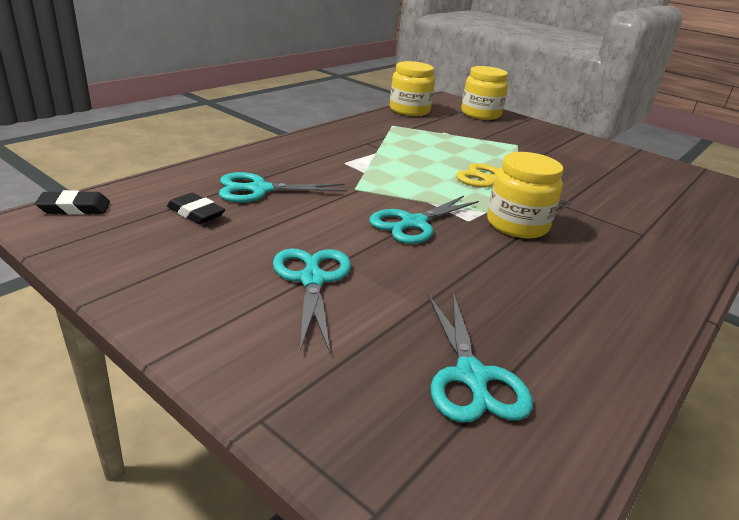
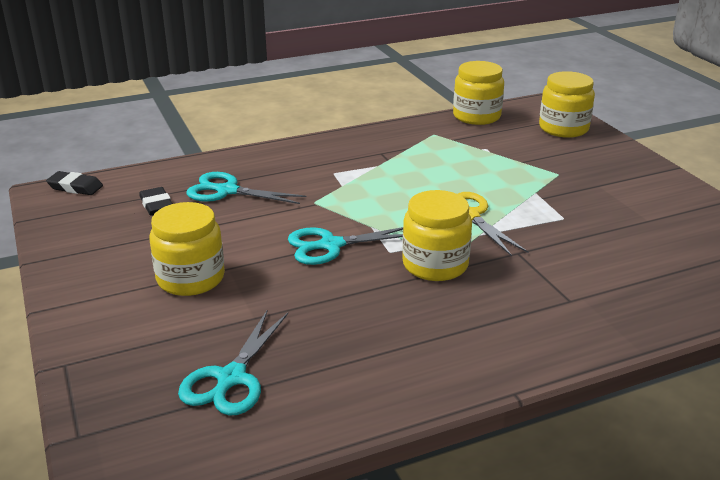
camera: 30 degrees right, 0 degrees up
(312, 280) = (190, 278): turquoise scissors -> yellow jar

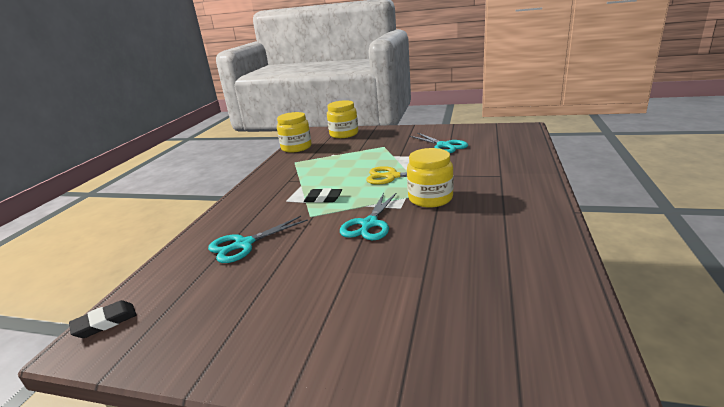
camera: 50 degrees left, 5 degrees down
(157, 205) = (211, 282): black eraser -> black eraser (323, 198)
(190, 278) = (341, 293): yellow jar -> none
(231, 378) = (492, 308): turquoise scissors -> turquoise scissors (444, 146)

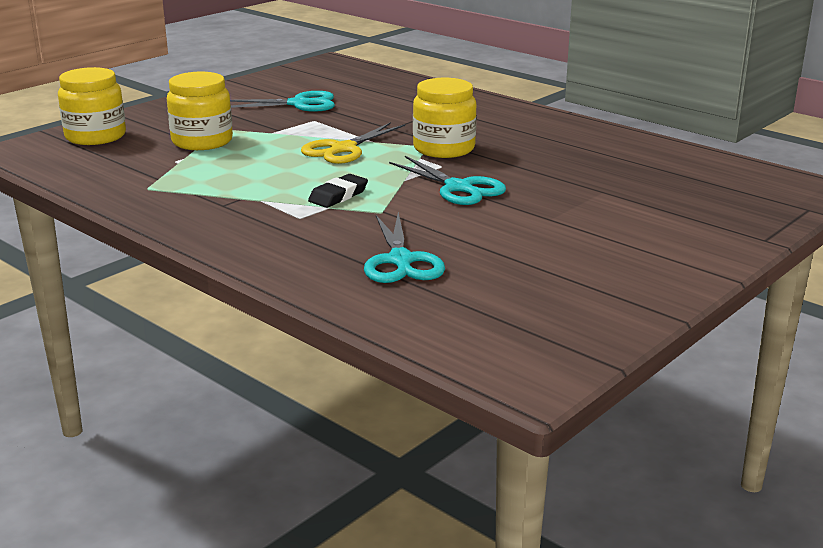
camera: 65 degrees left, 0 degrees up
(105, 322) = (494, 365): black eraser -> none
(296, 147) = (74, 176): yellow jar -> yellow jar (202, 141)

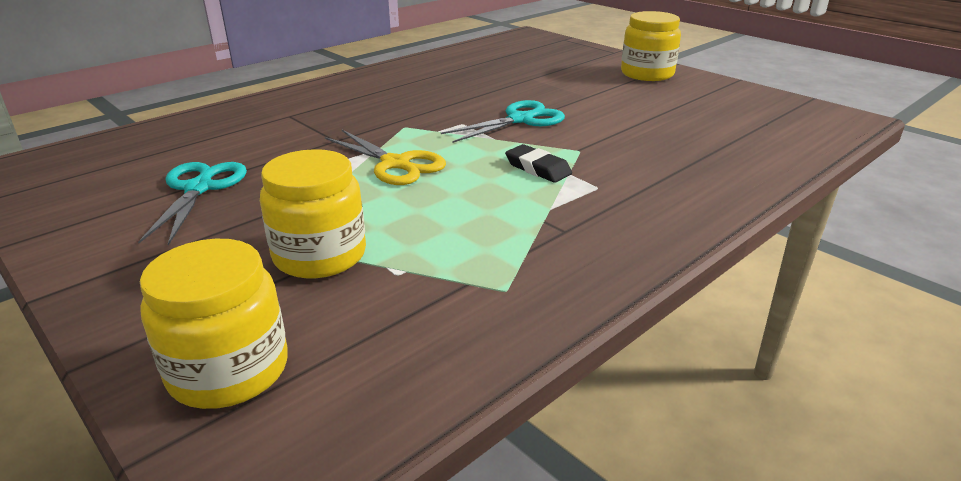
camera: 85 degrees left, 5 degrees up
(400, 260) = (687, 146): turquoise scissors -> none
(444, 149) = (414, 120): yellow jar -> yellow jar (647, 74)

